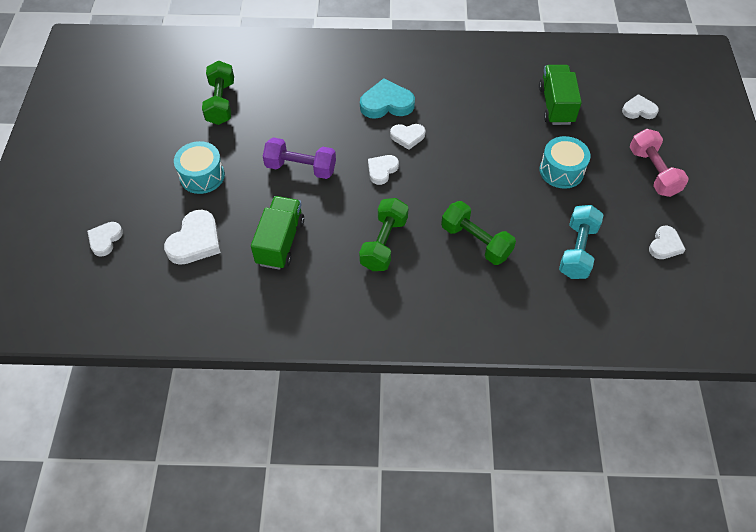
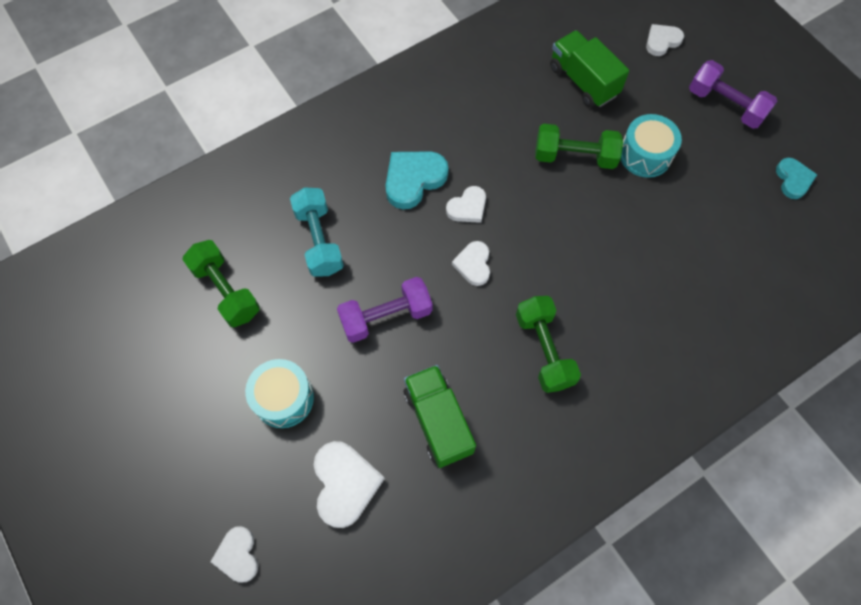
camera: 35 degrees left, 10 degrees up
(476, 241) = (629, 288): green dumbbell -> green dumbbell (574, 156)
(577, 250) = (725, 236): turquoise dumbbell -> turquoise dumbbell (319, 240)
(653, 172) = (725, 105): pink dumbbell -> purple dumbbell
(665, 245) = (793, 180): white heart -> turquoise heart

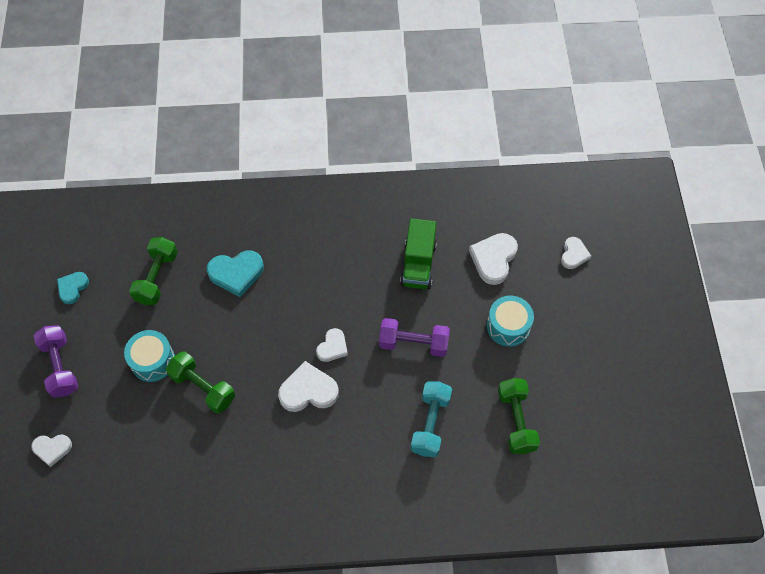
camera: 150 degrees left, 5 degrees down
(413, 180) = (333, 435): turquoise heart -> turquoise heart (236, 273)
(467, 207) = (308, 391): white heart -> white heart, size x1.61
(544, 350) = (326, 270): green dumbbell -> green dumbbell (157, 277)
(583, 81) = (144, 448): green truck -> none

